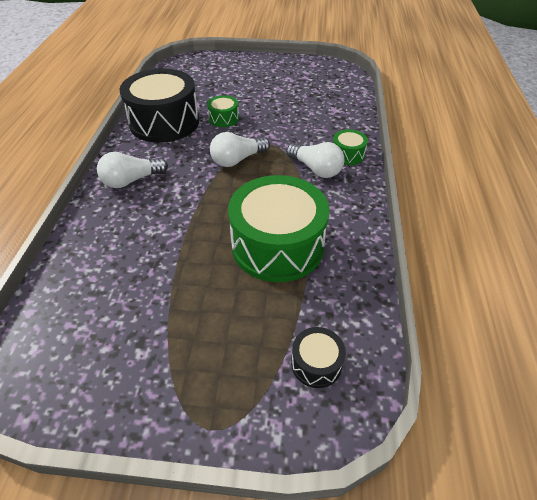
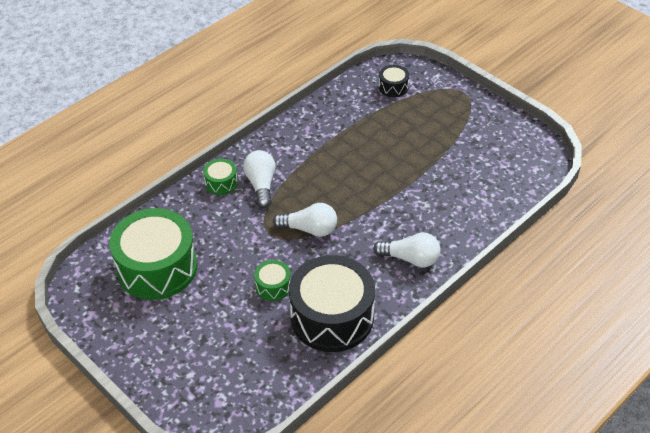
camera: 140 degrees left, 0 degrees up
(277, 245) = (351, 148): green drum -> green drum (157, 267)

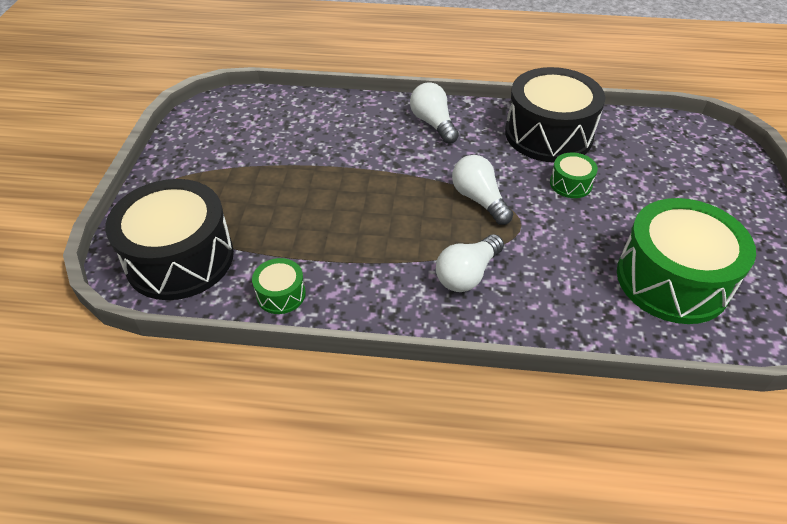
camera: 130 degrees left, 0 degrees up
(221, 183) = (506, 313): green drum -> green drum (281, 294)
(393, 87) = (180, 258): black drum -> black drum, size x2.27

